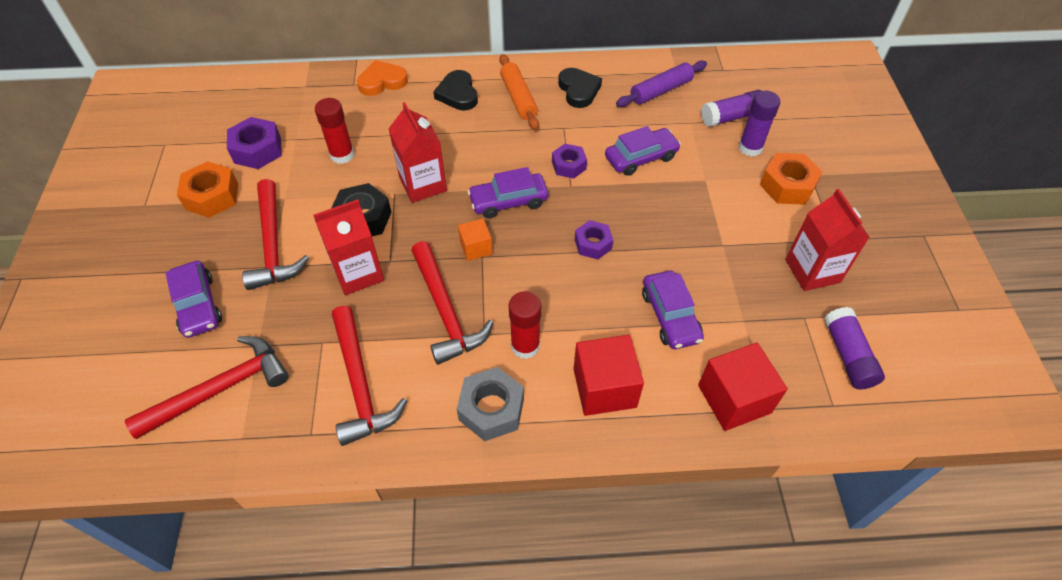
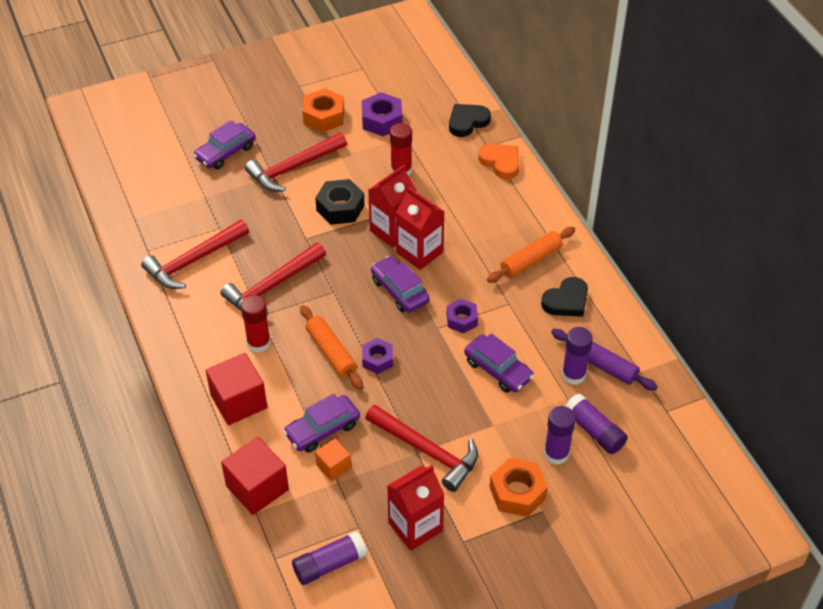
camera: 70 degrees right, 5 degrees down
(221, 389) = (166, 192): red hammer -> red hammer (427, 451)
(358, 273) = (287, 224): red carton -> red carton (419, 252)
(458, 94) = (513, 217): black heart -> black heart (467, 122)
(476, 248) = (341, 285): orange cube -> orange cube (333, 466)
(491, 409) = (198, 339): grey nut -> none
(567, 281) = (331, 352): none -> orange rolling pin
(665, 111) = (573, 375): none -> purple glue stick

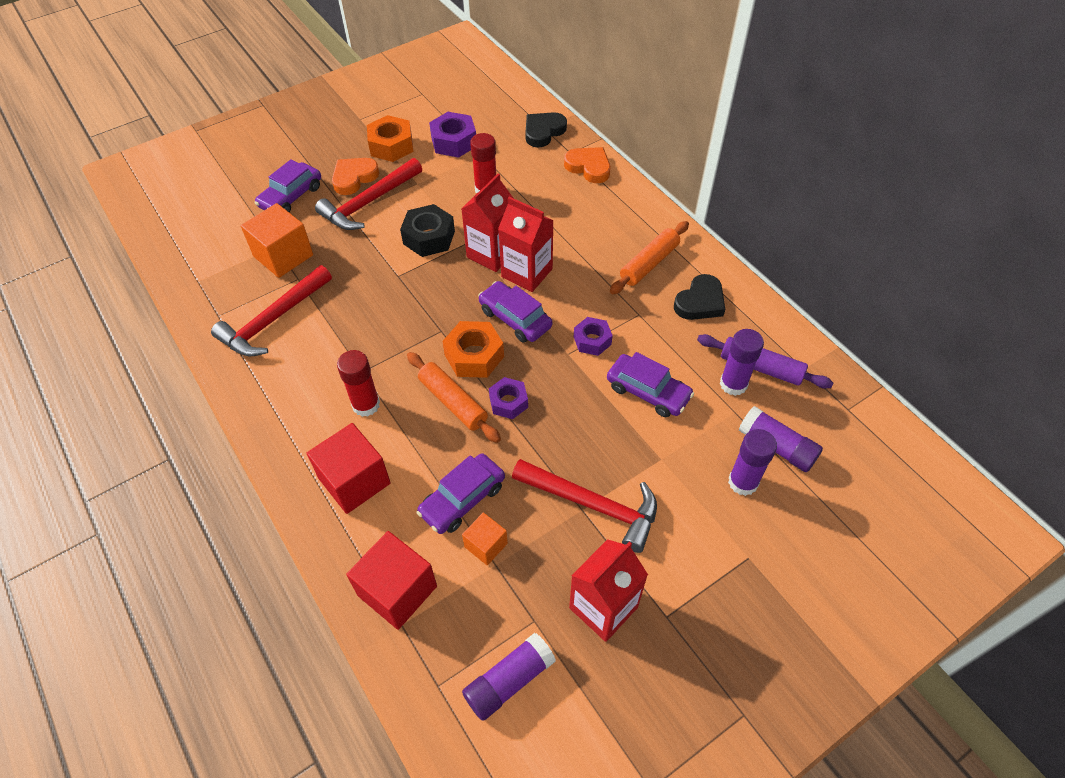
camera: 10 degrees left, 5 degrees up
(210, 206) = (283, 256): none -> orange cube
(272, 286) = (369, 336): red hammer -> none
(284, 143) = (354, 178): none -> orange heart
(517, 492) = (712, 539): orange nut -> orange nut (474, 356)

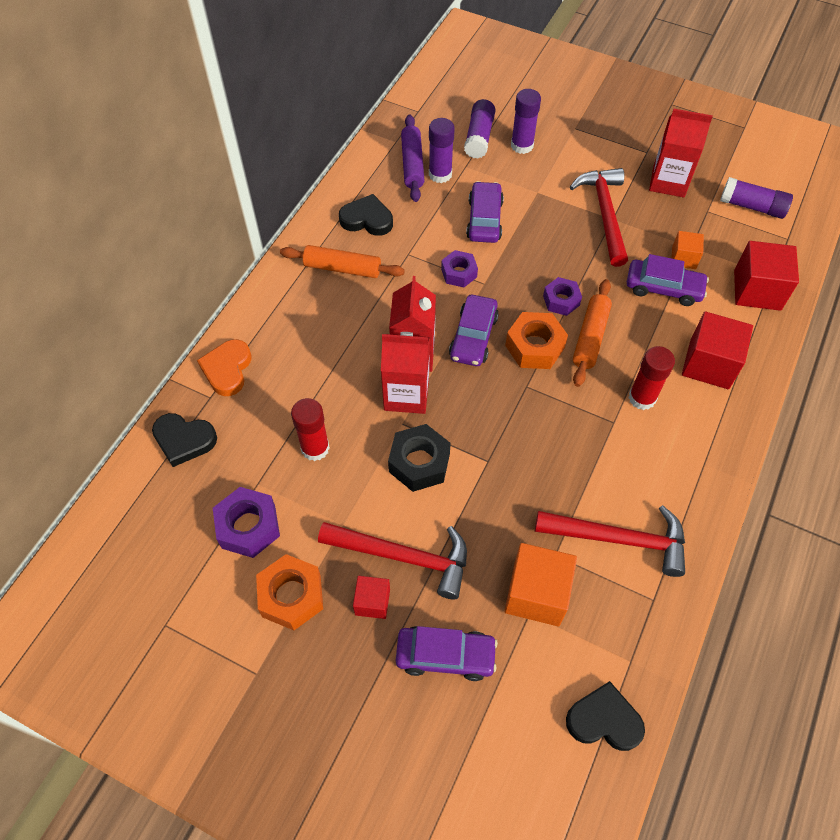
camera: 120 degrees left, 5 degrees up
(183, 250) = (604, 720): none -> black heart
(354, 178) = (372, 602): orange heart -> red cube

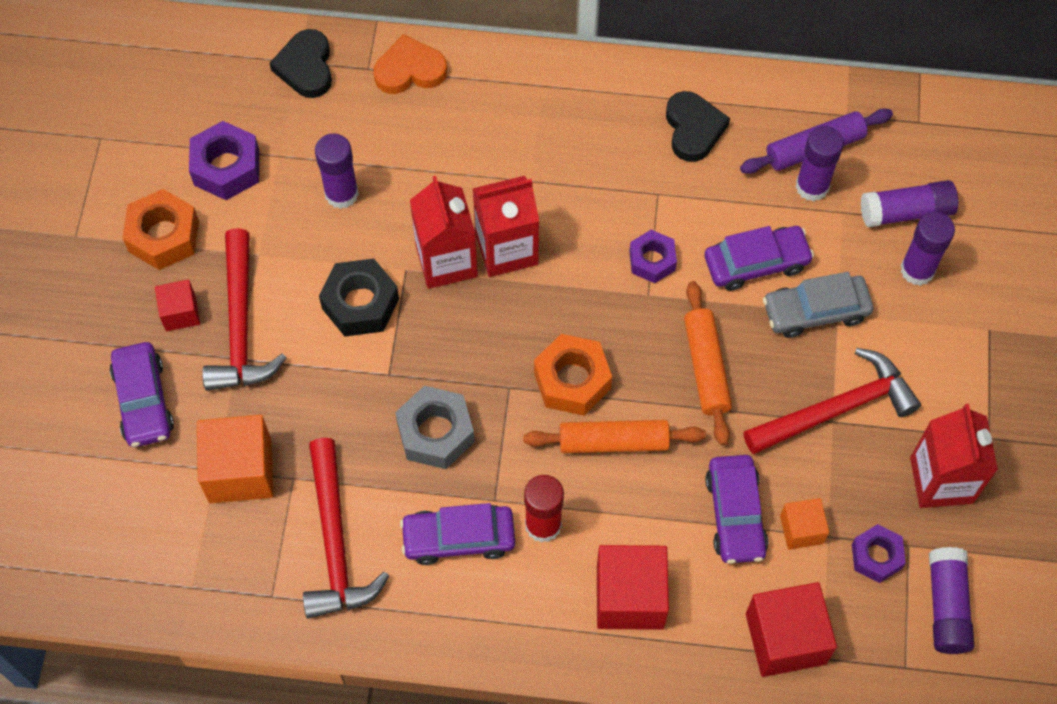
camera: 70 degrees right, 5 degrees up
(315, 448) = (341, 194): red glue stick -> purple glue stick
(342, 268) = (603, 130): orange rolling pin -> orange rolling pin (706, 367)
(473, 337) = (558, 307): purple car -> purple car (458, 538)
(531, 202) = (815, 311): none -> grey car
(548, 444) = (435, 433): none -> grey nut
(561, 300) = (659, 392): purple nut -> purple nut (876, 556)
(604, 720) = (119, 574): black heart -> none

